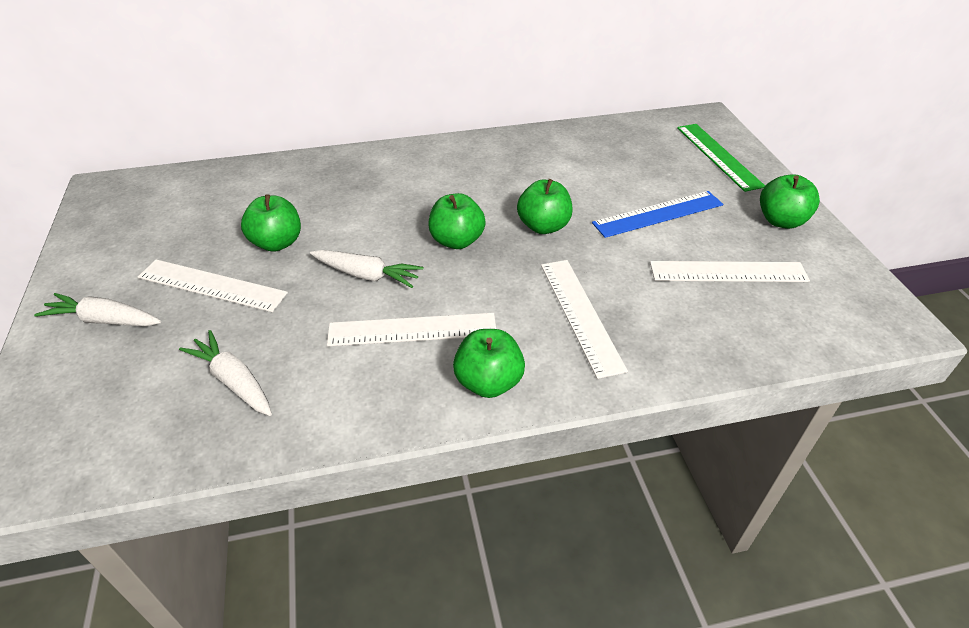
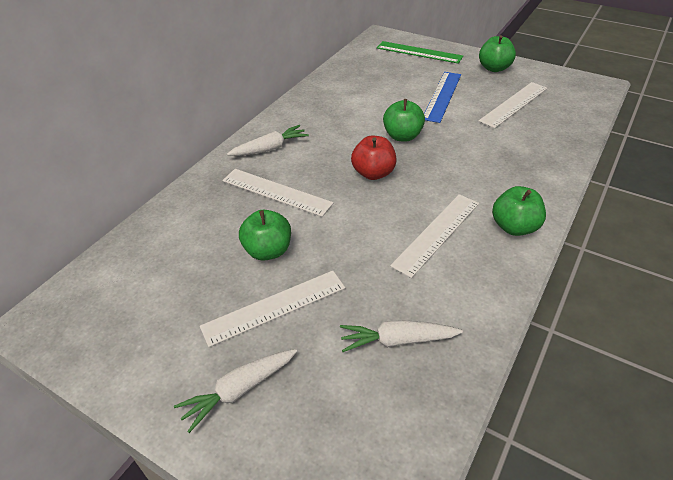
camera: 45 degrees left, 0 degrees up
(367, 275) = (359, 226): white carrot -> white carrot (269, 148)
(457, 241) = (373, 173): green apple -> red apple
(580, 315) = (494, 166): white ruler -> white ruler (276, 192)

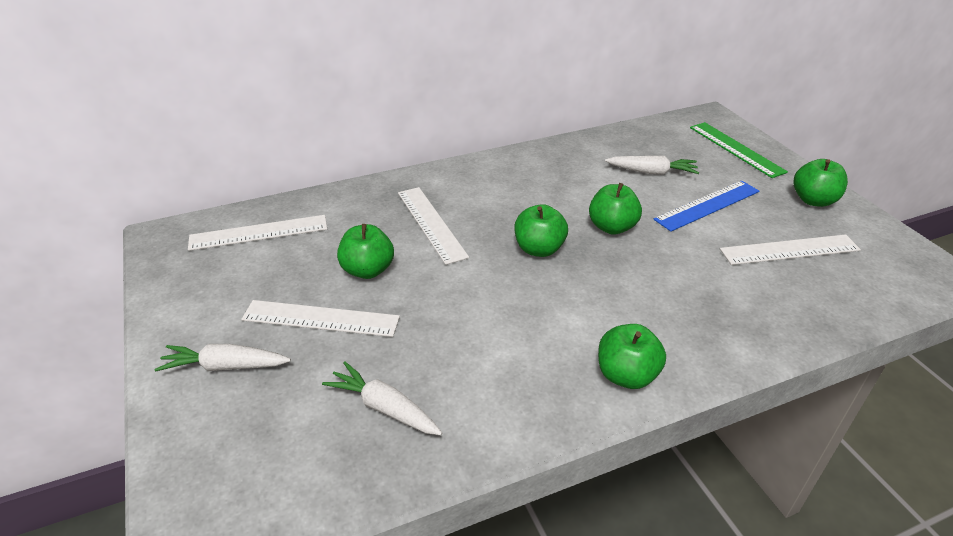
camera: 35 degrees right, 5 degrees down
(269, 148) = (469, 183): white carrot -> white carrot (651, 172)
(373, 173) = (539, 249): red apple -> green apple
(437, 233) = (534, 336): white ruler -> white ruler (259, 233)

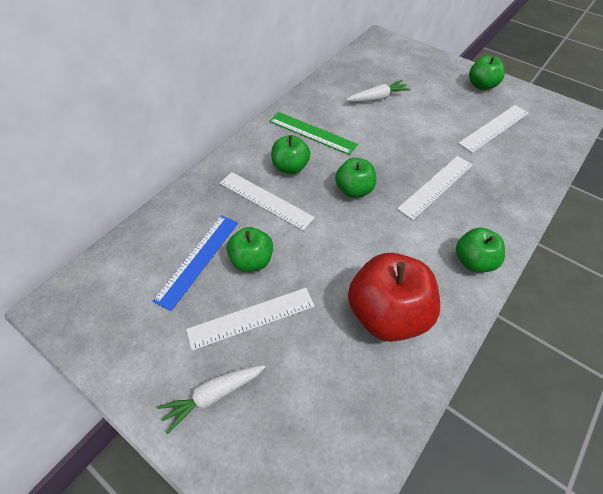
camera: 30 degrees left, 15 degrees up
(259, 233) = (137, 266): white ruler -> white ruler (436, 186)
(384, 408) = (353, 364): white carrot -> none
(467, 379) = (387, 314): none -> red apple
(612, 227) = (385, 153): green apple -> green apple (290, 167)
(707, 205) = (428, 112): blue ruler -> blue ruler (198, 260)
(736, 149) = (413, 61): green ruler -> green ruler (312, 133)

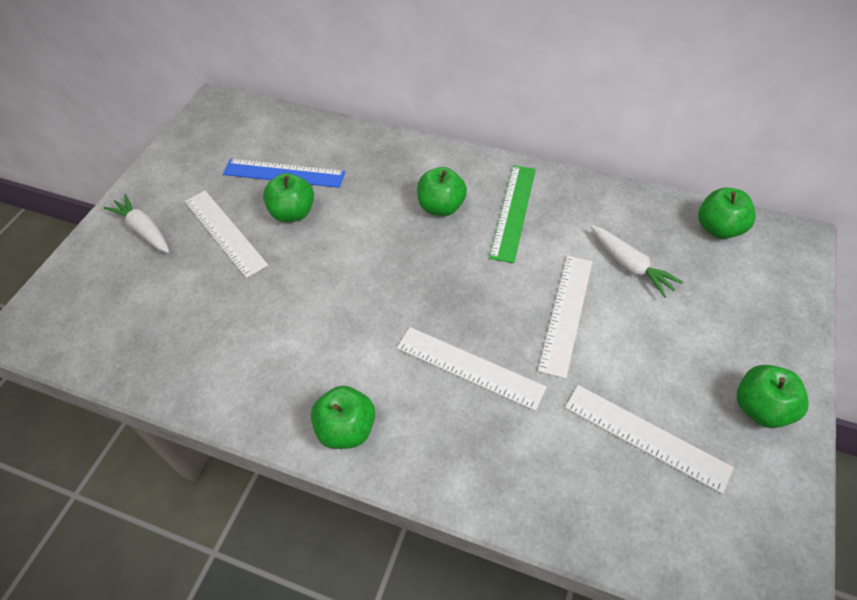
camera: 75 degrees right, 0 degrees up
(265, 200) = (379, 200): white ruler -> white ruler (566, 313)
(354, 190) = (427, 277): green apple -> green apple (718, 228)
(387, 314) = (249, 345): red apple -> none

